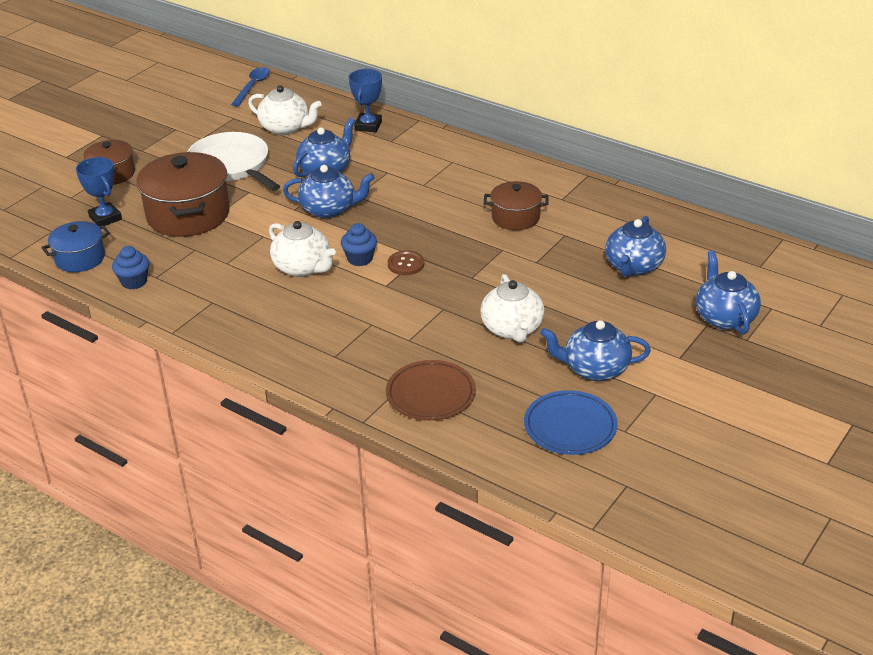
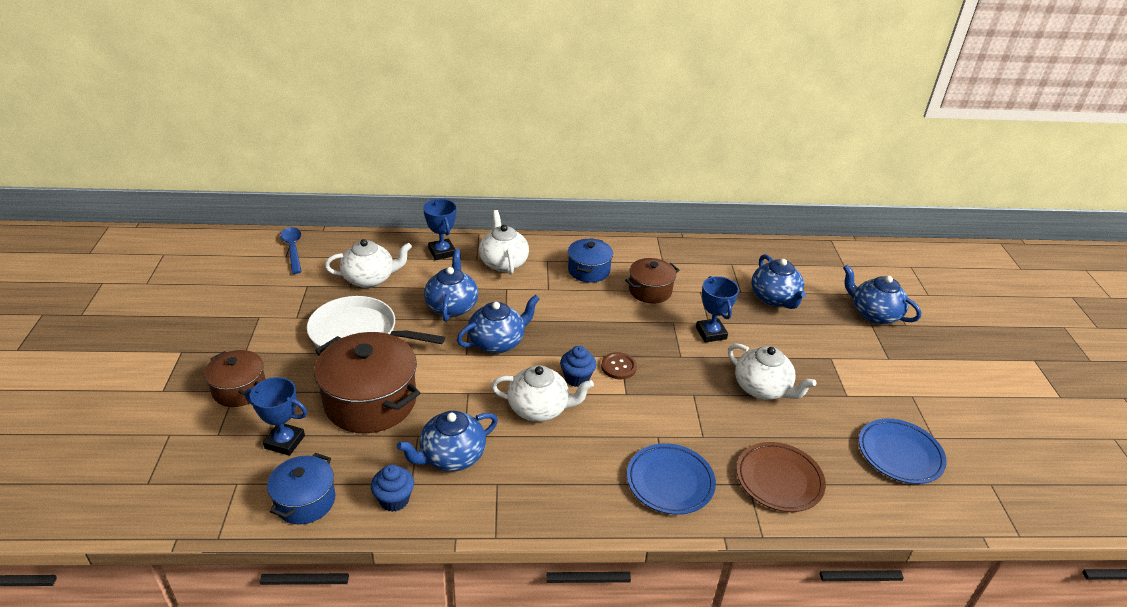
camera: 40 degrees left, 0 degrees up
(339, 356) = (670, 482): none -> blue plate
(410, 151) = (503, 262): none -> white teapot
(480, 182) = (589, 270): none -> blue pot
(526, 271) = (711, 333): none -> blue trophy
(595, 369) = (854, 395): blue teapot -> blue teapot (451, 456)

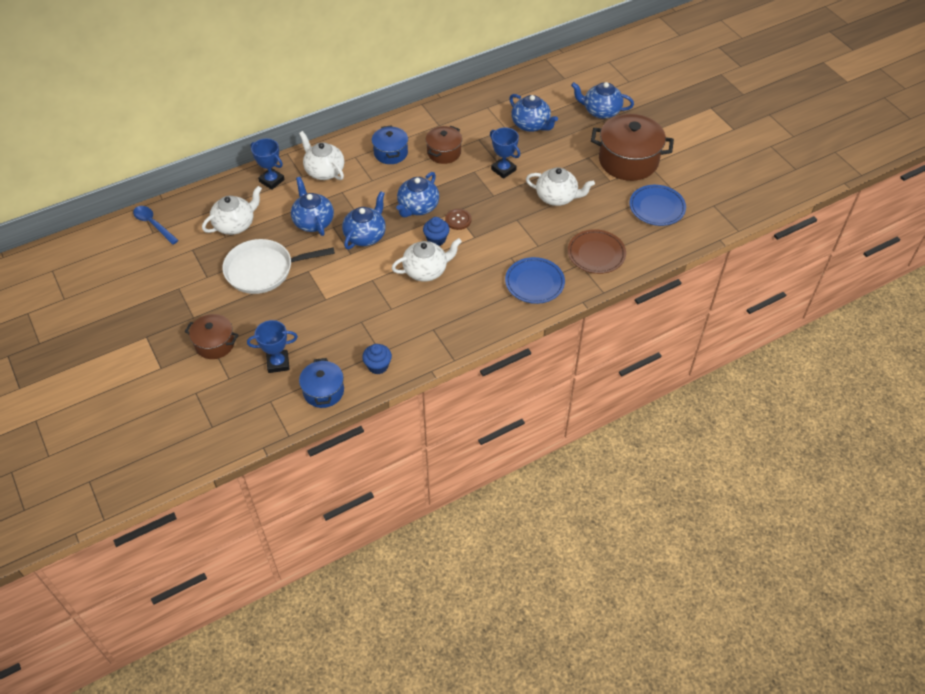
camera: 25 degrees left, 15 degrees up
(370, 401) = (312, 313): brown pot -> brown pot (628, 161)
(451, 456) = (393, 325): blue teapot -> blue teapot (418, 207)

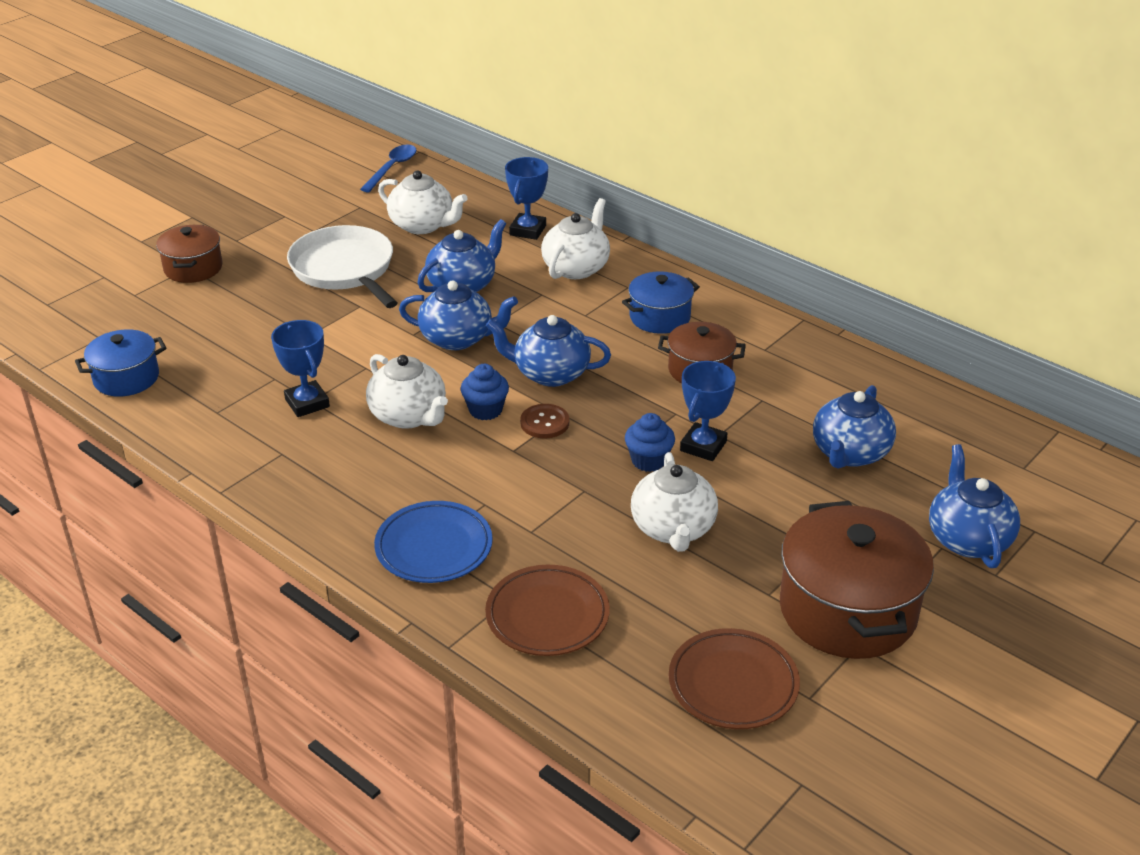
camera: 70 degrees right, 15 degrees down
(278, 363) = (171, 326): blue trophy -> blue trophy (307, 403)
(378, 366) = (187, 416): blue cupcake -> blue cupcake (648, 460)
(657, 208) = (733, 684): blue plate -> brown plate

